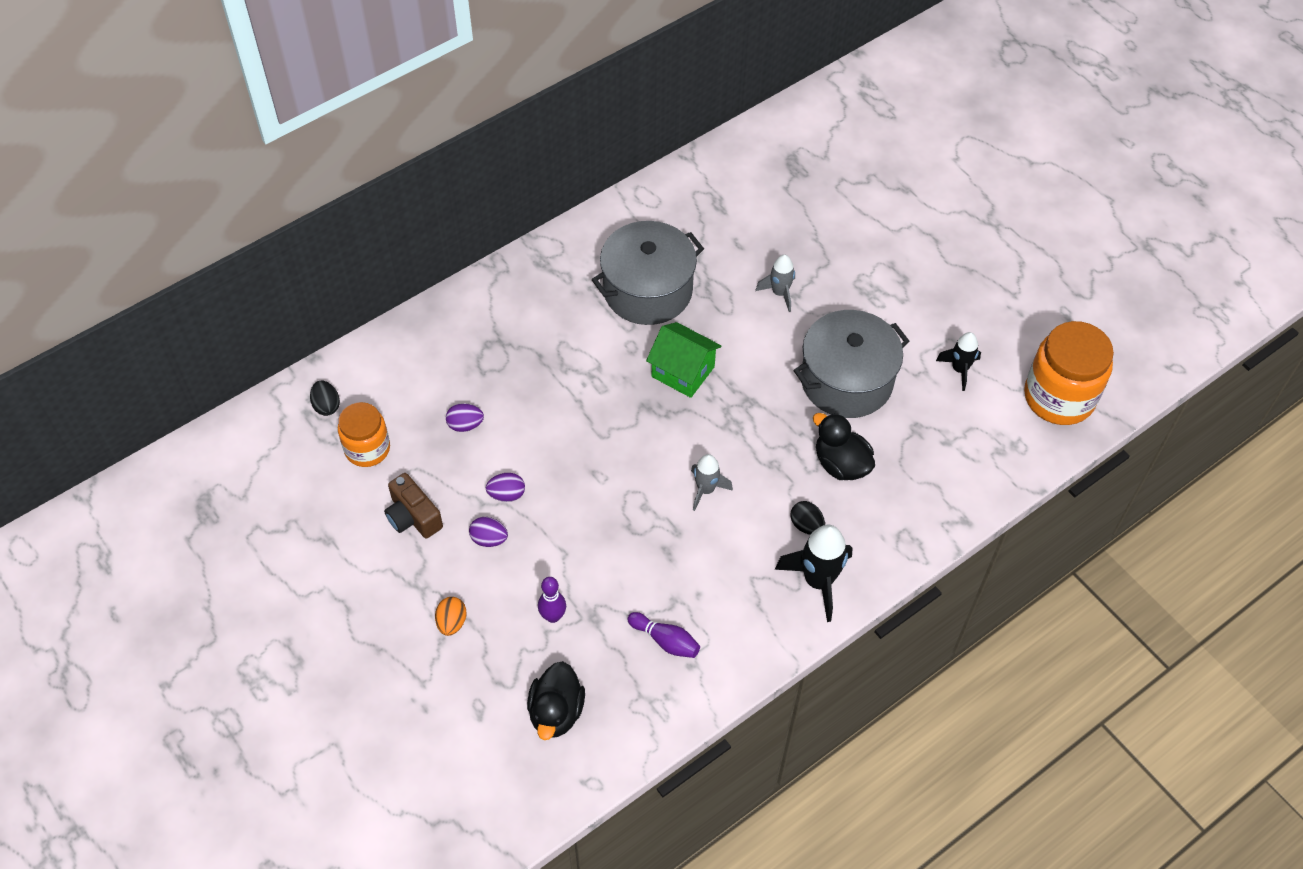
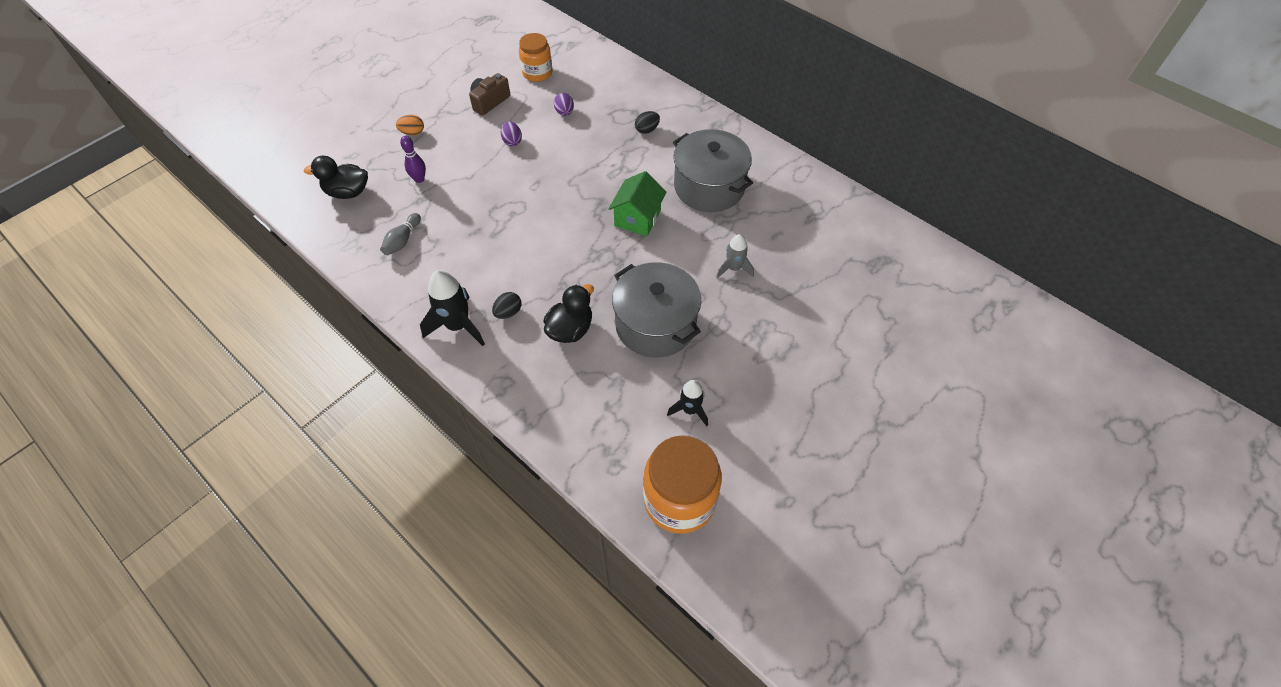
camera: 80 degrees right, 0 degrees up
(326, 406) = (566, 50): black egg -> black egg (647, 130)
(489, 539) = (476, 139): purple egg -> none
(665, 641) = (402, 240): purple bowling pin -> grey bowling pin
(706, 490) = (532, 246): grey rocket -> none

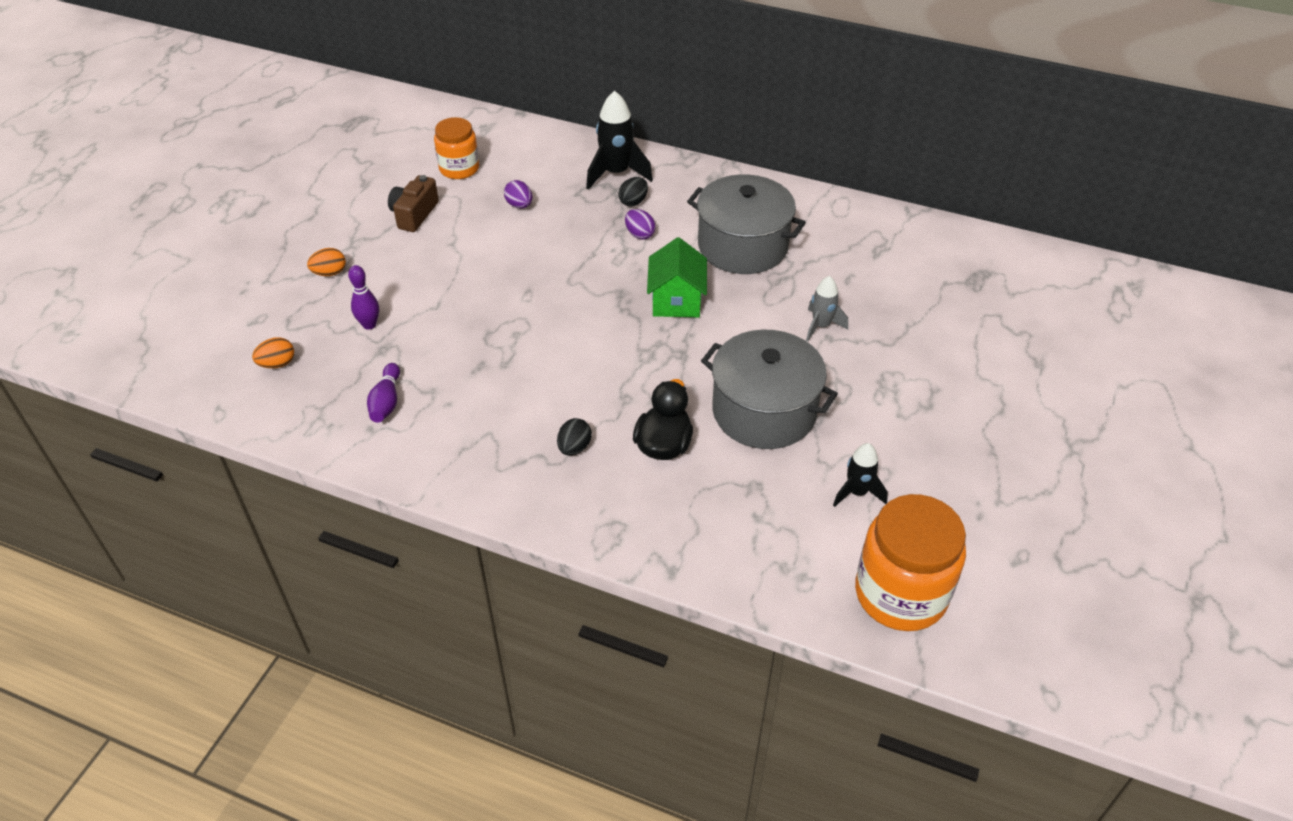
camera: 20 degrees left, 10 degrees down
(348, 192) = (277, 364): black duck -> orange egg
(402, 240) = (386, 402): grey bowling pin -> purple bowling pin
(458, 326) = (517, 481): black rocket -> black rocket (616, 173)
(512, 141) = (470, 252): purple egg -> purple egg (639, 234)

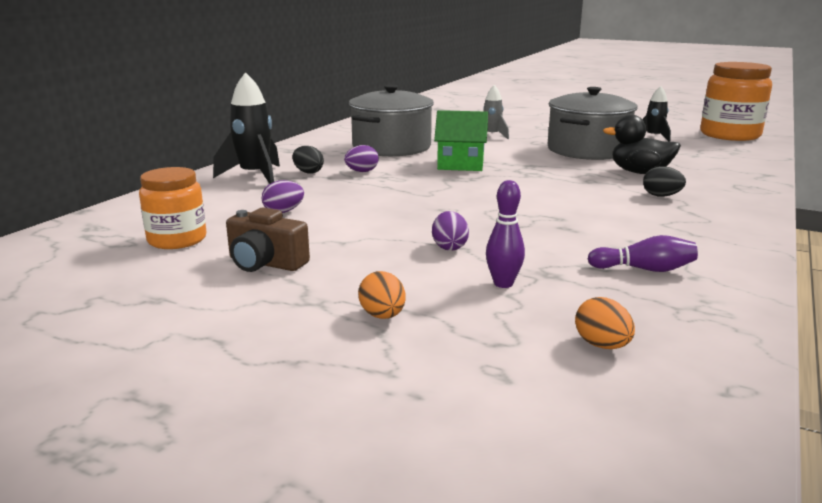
camera: 85 degrees left, 25 degrees down
(438, 298) = (449, 247): none -> purple egg

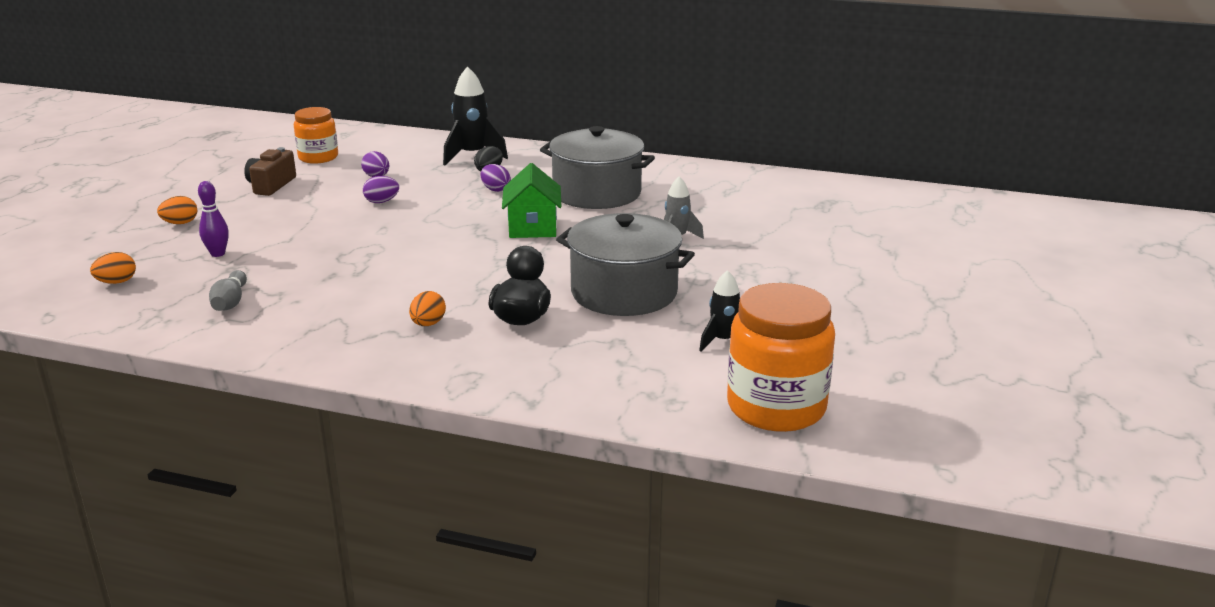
camera: 80 degrees right, 5 degrees up
(449, 247) = (291, 234): purple egg -> purple egg (381, 202)
(644, 269) = (230, 302): purple bowling pin -> grey bowling pin
(661, 196) = (428, 324): black egg -> orange egg

